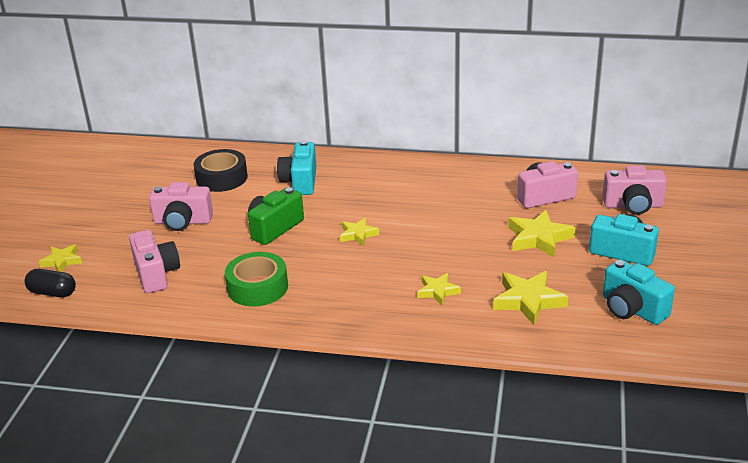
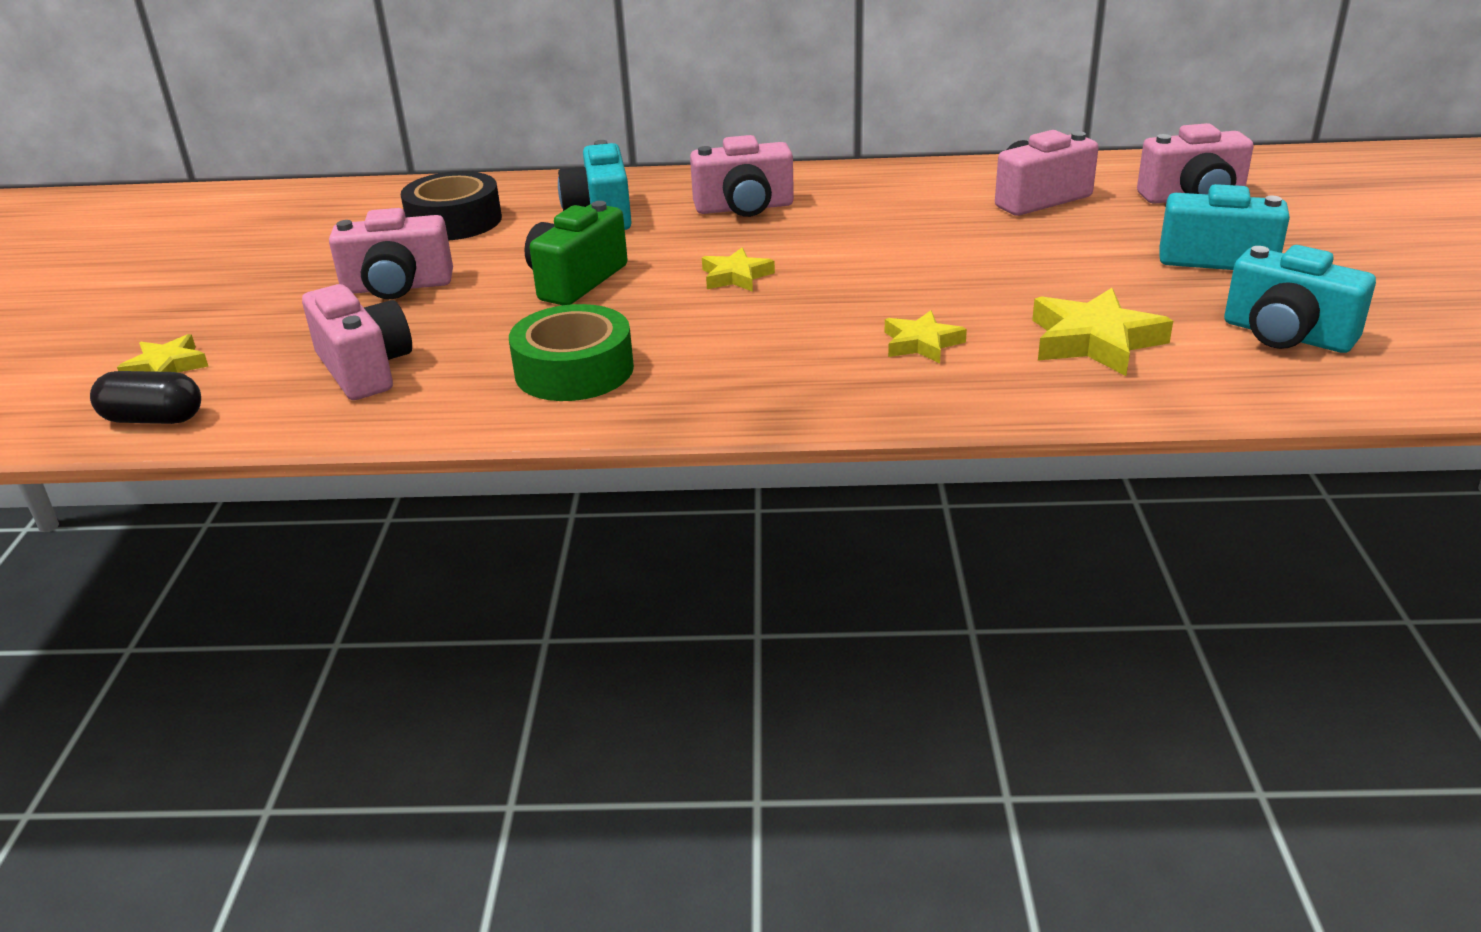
camera: 10 degrees left, 0 degrees up
(379, 185) = (744, 208): none -> pink camera
(539, 238) = (1061, 253): yellow star -> none

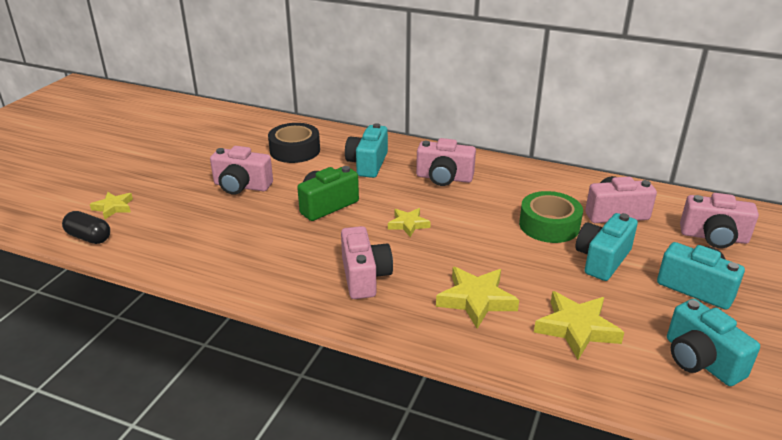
camera: 20 degrees right, 0 degrees up
(365, 369) = (194, 234): pink camera -> pink camera (364, 277)
(574, 370) = (287, 264): green tape -> green tape (549, 225)
(921, 343) = (476, 300): yellow star -> yellow star, size x1.64
(1064, 255) = (602, 260): none -> turquoise camera

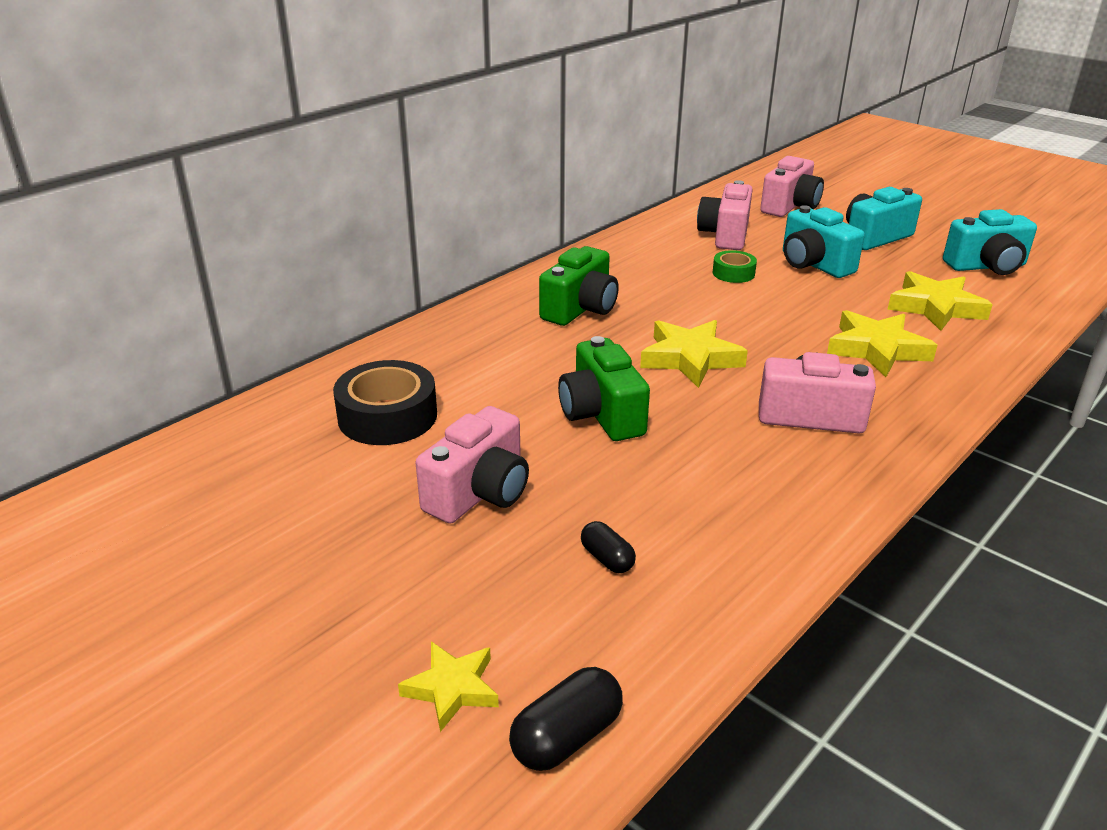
camera: 70 degrees left, 0 degrees up
(201, 228) = (607, 558): none -> black capsule
(367, 164) = (494, 357): turquoise camera -> none
(408, 224) = (690, 358): yellow star -> yellow star, size x1.64
(444, 178) = (580, 309): pink camera -> green camera
(549, 225) = (733, 273): green tape -> green tape, size x0.55

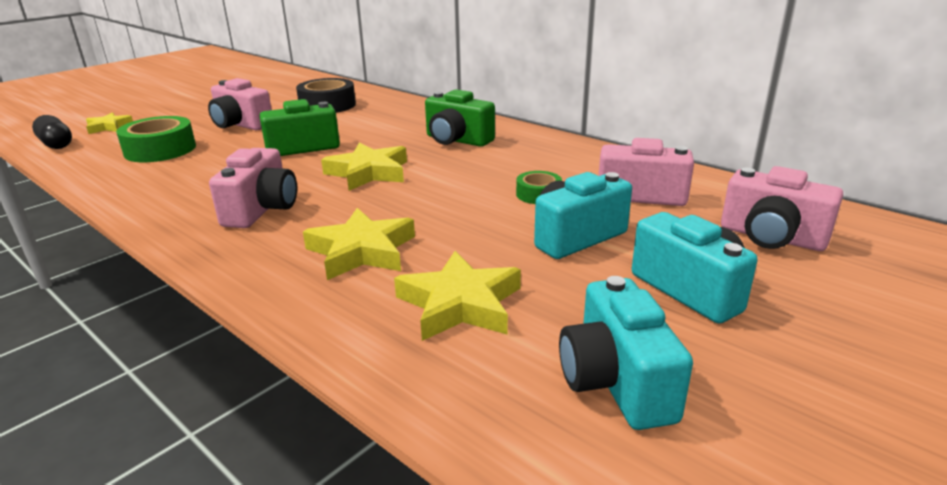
camera: 90 degrees right, 5 degrees down
(607, 558) = (160, 150): black capsule -> green tape

